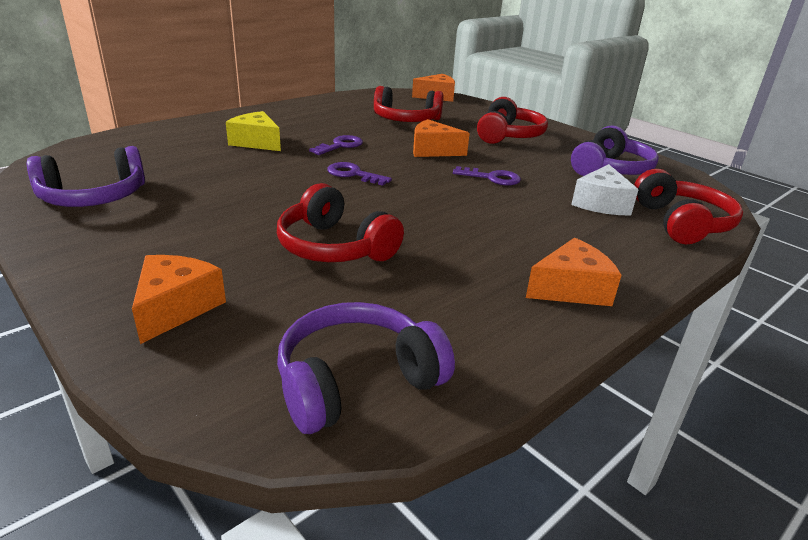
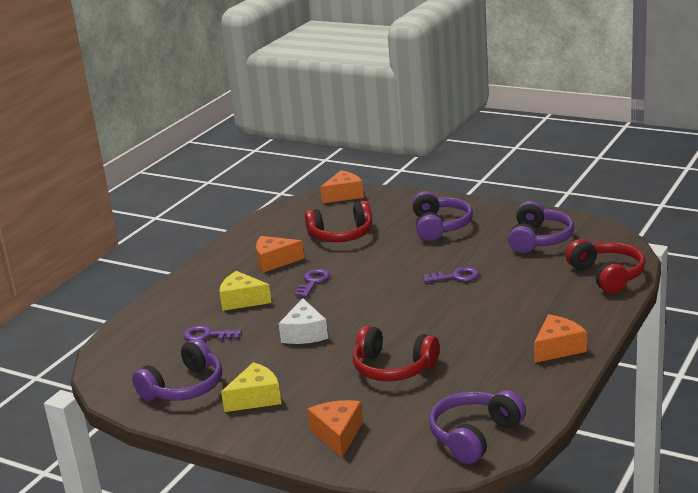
camera: 15 degrees left, 5 degrees down
(145, 231) = (256, 398): none -> yellow cheese
(353, 174) = (350, 307): purple key -> purple key (207, 335)
(433, 150) = (391, 263): orange cheese -> orange cheese (275, 261)
(508, 135) = (440, 226): red headphones -> purple headphones
(601, 203) = (547, 275): white cheese -> white cheese (304, 333)

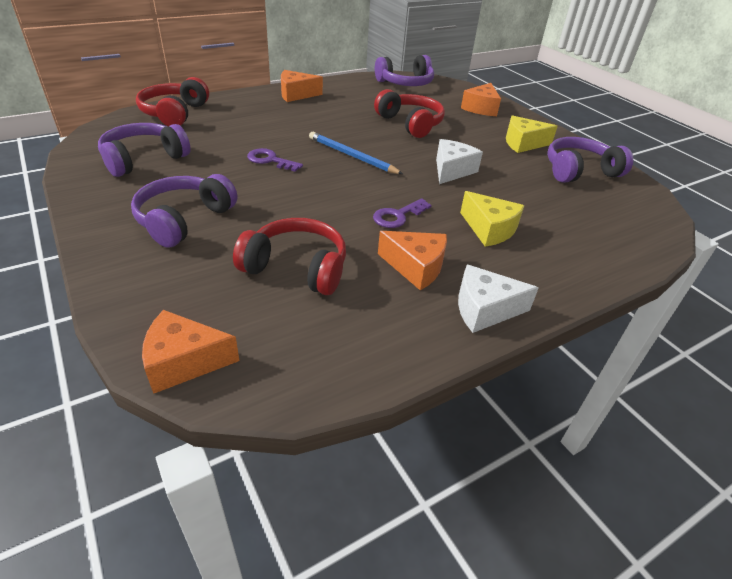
camera: 155 degrees left, 15 degrees up
(207, 335) = (544, 206): purple key -> none
(220, 260) = (484, 309): none -> white cheese
(401, 308) = (352, 156): none -> blue pencil

